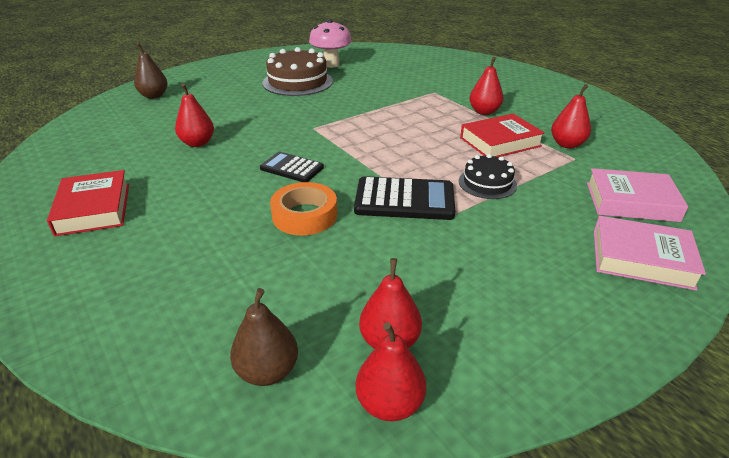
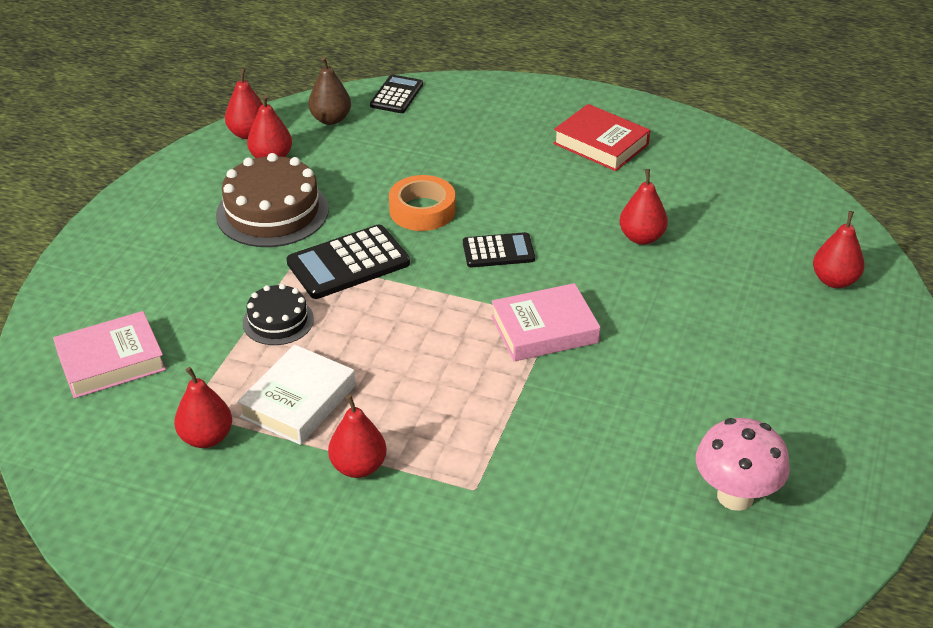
camera: 145 degrees right, 5 degrees up
(148, 371) = (396, 95): none -> black calculator
(154, 96) = (834, 281): brown pear -> red pear
(297, 82) = (709, 409): brown cake -> brown cake (272, 212)
(500, 142) = (298, 401): red book -> white book
(641, 259) = (100, 291): pink book -> pink book (544, 329)

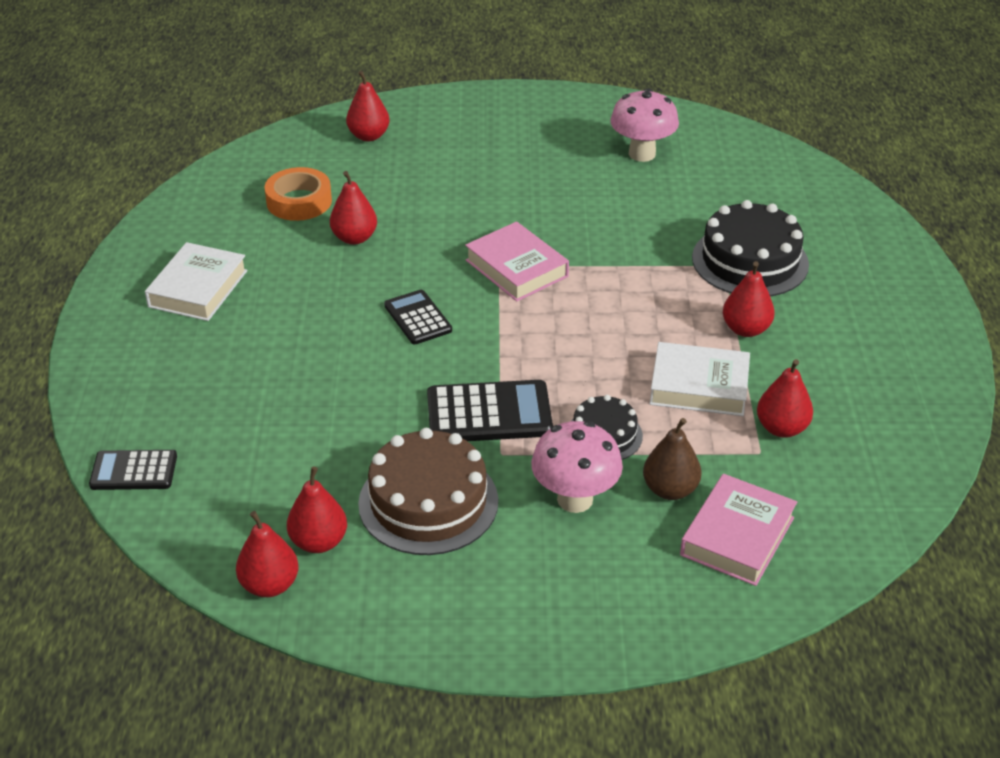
camera: 110 degrees left, 0 degrees up
(111, 361) = (737, 536): pink book -> pink book turned 75 degrees clockwise
(219, 284) = (575, 499): none -> pink mushroom
(330, 119) = (210, 515): brown pear -> brown pear (670, 490)
(348, 263) = (489, 413): black calculator -> black calculator turned 45 degrees counterclockwise
(422, 210) = (372, 385): orange tape -> orange tape (299, 201)
(471, 516) = (750, 261): none -> black cake
(601, 144) = (198, 288): red book -> white book

